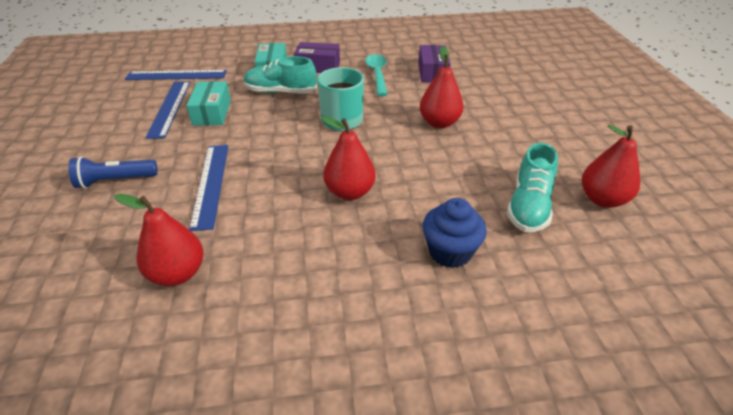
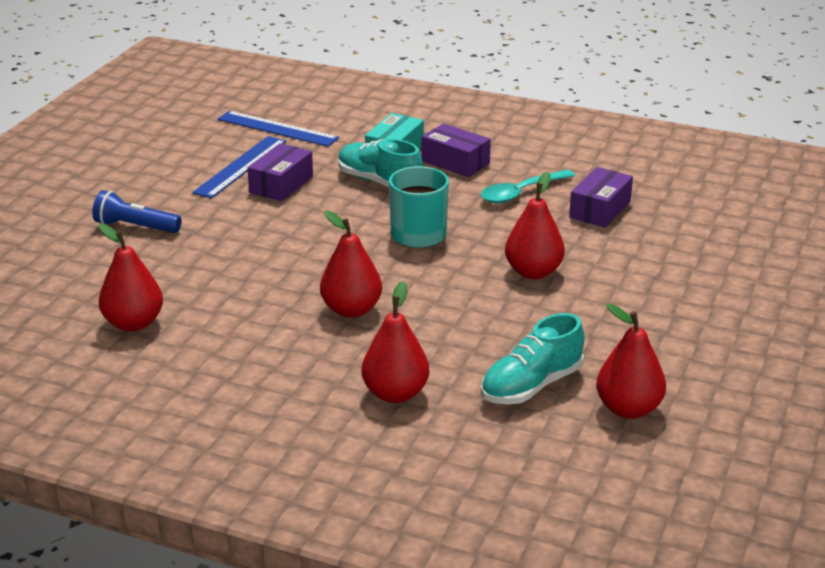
camera: 30 degrees right, 10 degrees down
(210, 184) = (220, 258): blue ruler -> none
(212, 113) = (281, 184): turquoise box -> purple box
(377, 75) = (521, 193): turquoise spoon -> turquoise spoon turned 150 degrees counterclockwise
(450, 252) = (395, 394): blue cupcake -> red pear

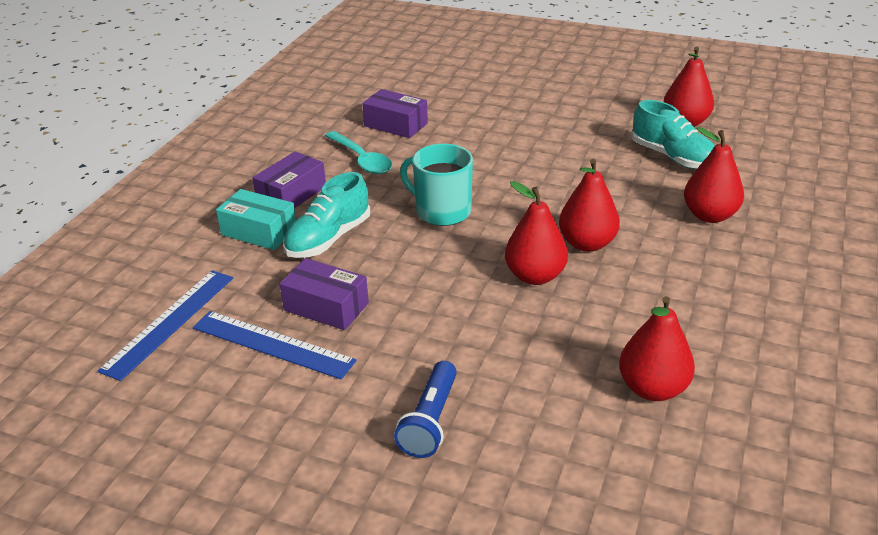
camera: 90 degrees left, 5 degrees up
(533, 272) = (505, 155): red pear -> red pear (535, 276)

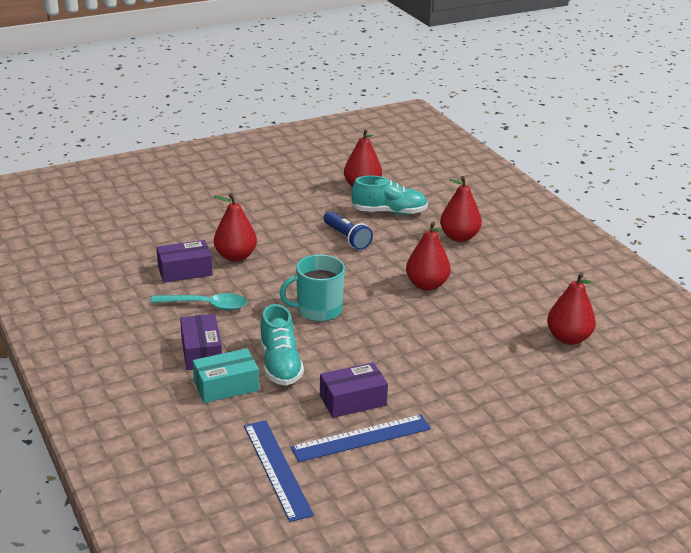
camera: 50 degrees left, 5 degrees down
(430, 421) = (505, 417): blue flashlight -> blue flashlight (346, 238)
(535, 276) = (431, 317): red pear -> red pear (235, 256)

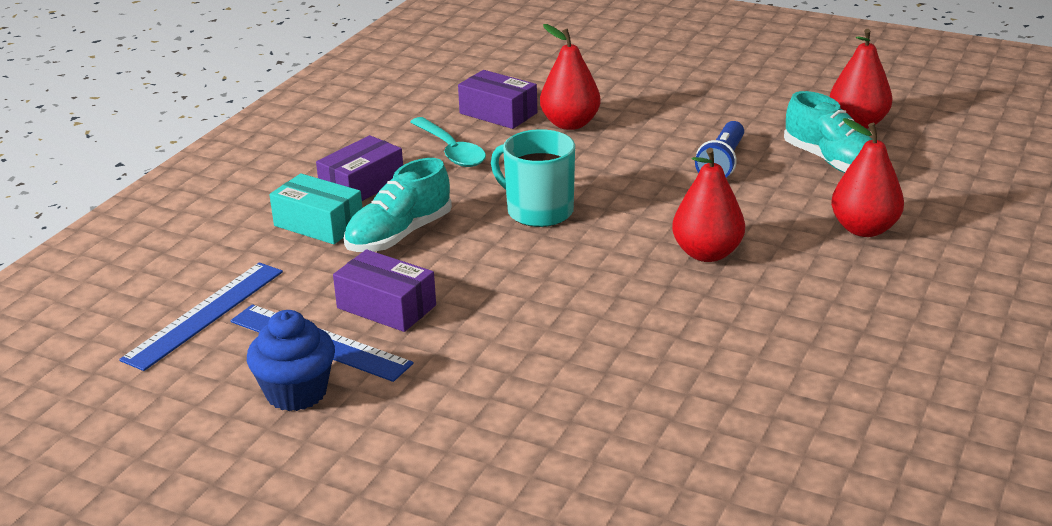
camera: 55 degrees right, 0 degrees up
(403, 466) = (296, 392): none -> blue cupcake
(568, 338) = (753, 409): red pear -> none

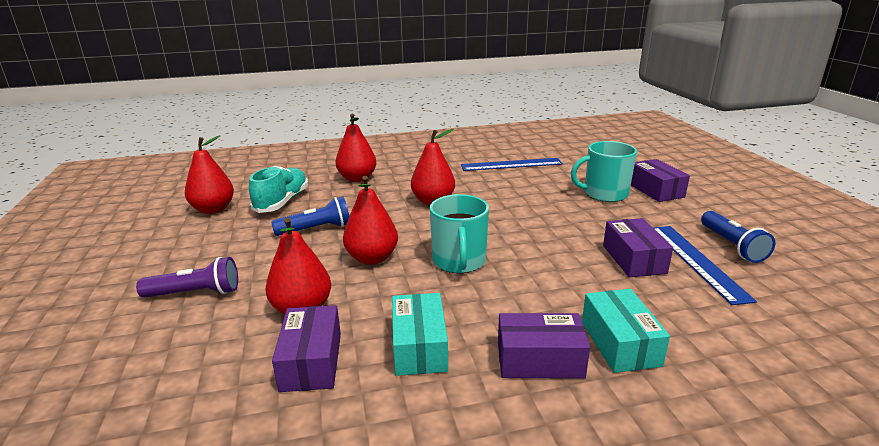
camera: 130 degrees left, 5 degrees down
(204, 314) = (776, 318): blue ruler -> blue ruler (511, 164)
(296, 392) = (732, 246): blue cupcake -> blue flashlight
(399, 235) = (569, 297): turquoise shoe -> none
(450, 150) = (419, 347): turquoise spoon -> turquoise box
(487, 458) = (655, 190): none -> purple box
(544, 399) = (604, 194): none -> turquoise mug
(612, 172) = (372, 258): none -> red pear
(661, 92) = (195, 293): none -> purple flashlight

